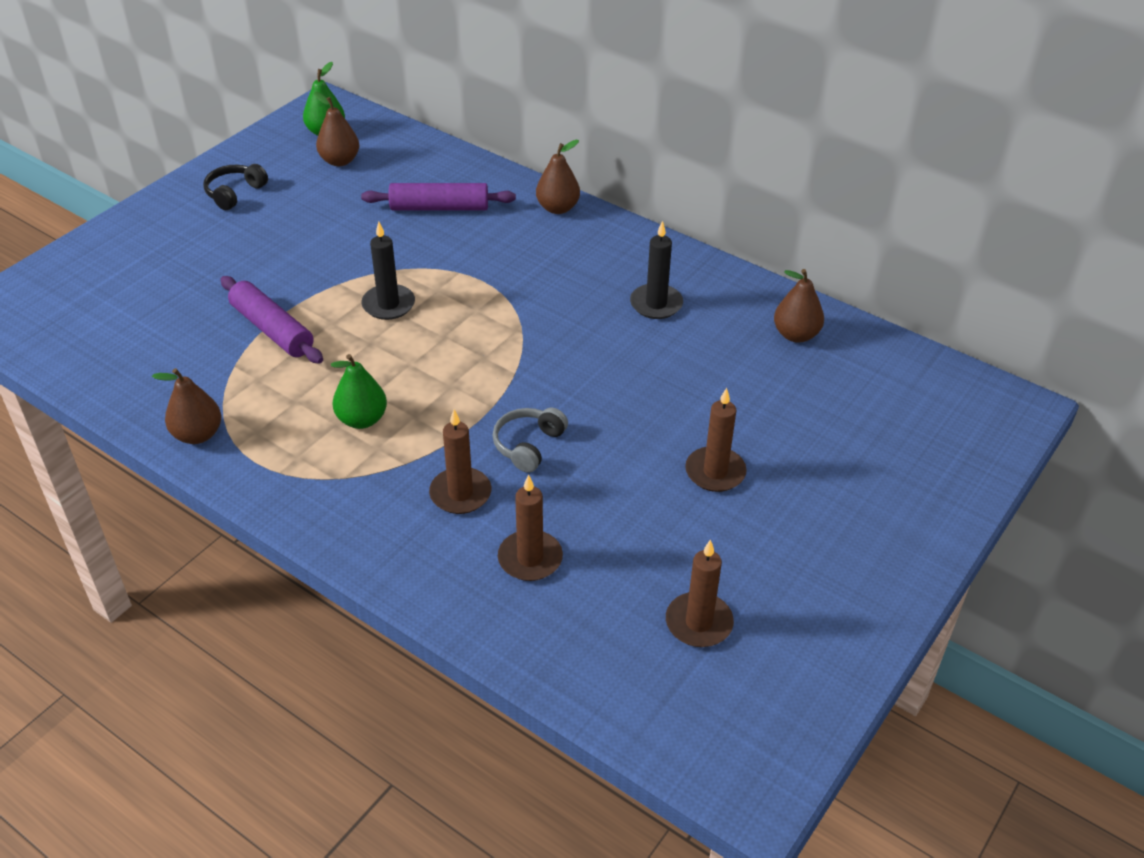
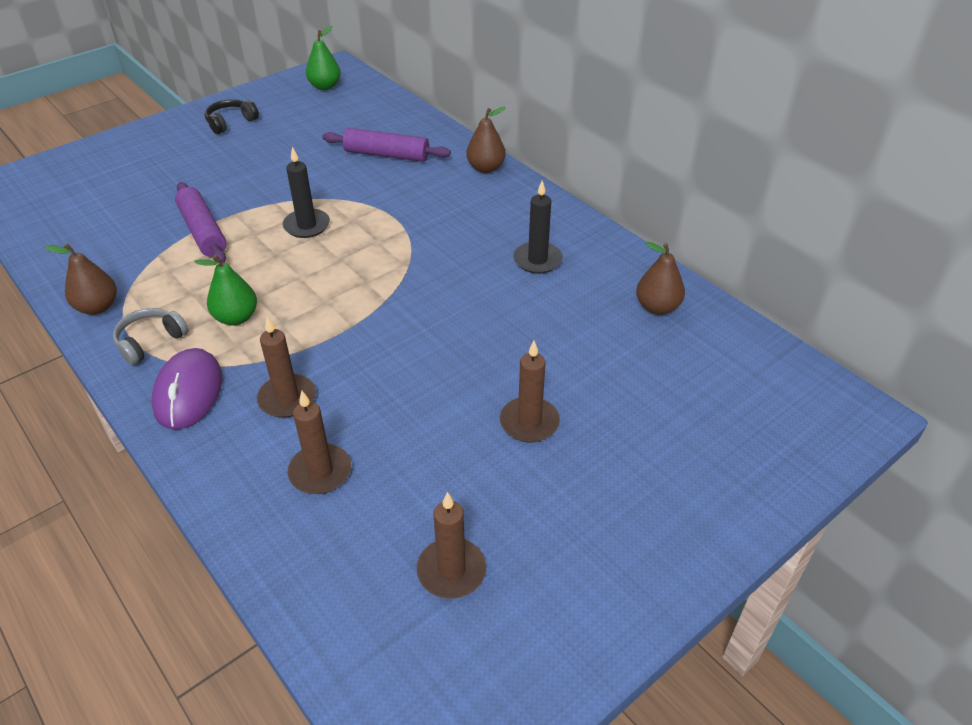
camera: 15 degrees right, 0 degrees up
(340, 161) = (325, 109): brown pear -> none
(352, 506) = (188, 392): none -> purple mouse
(528, 445) = (367, 365): grey headphones -> grey headphones (150, 341)

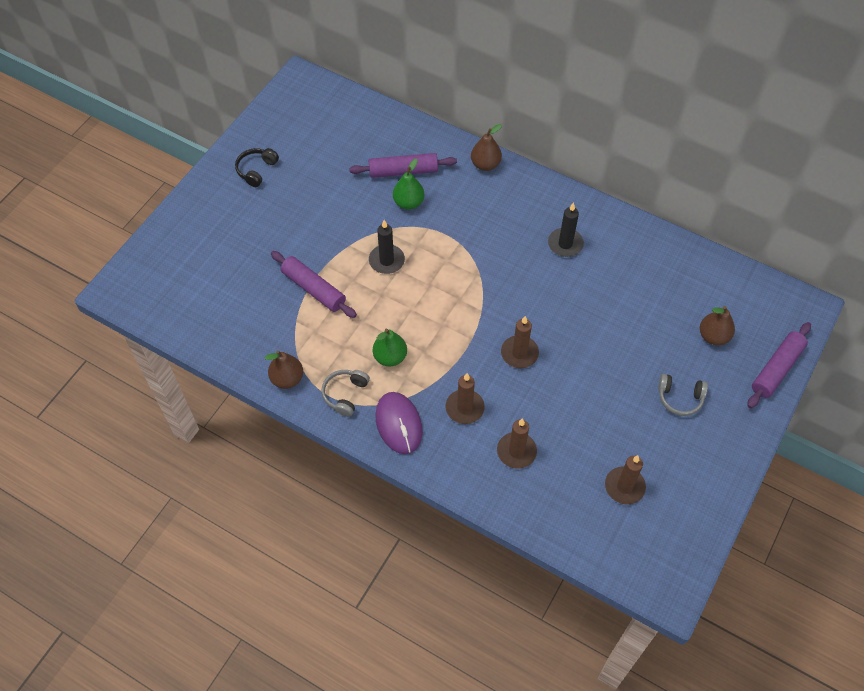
camera: 20 degrees left, 15 degrees up
(325, 86) = (307, 106): green pear -> green pear (408, 202)
(529, 422) = (621, 376): brown candle -> brown candle (519, 353)
(605, 475) = (680, 398): none -> grey headphones
(657, 307) = (660, 262): brown pear -> brown pear (713, 336)
(780, 480) = (776, 369): none -> purple rolling pin

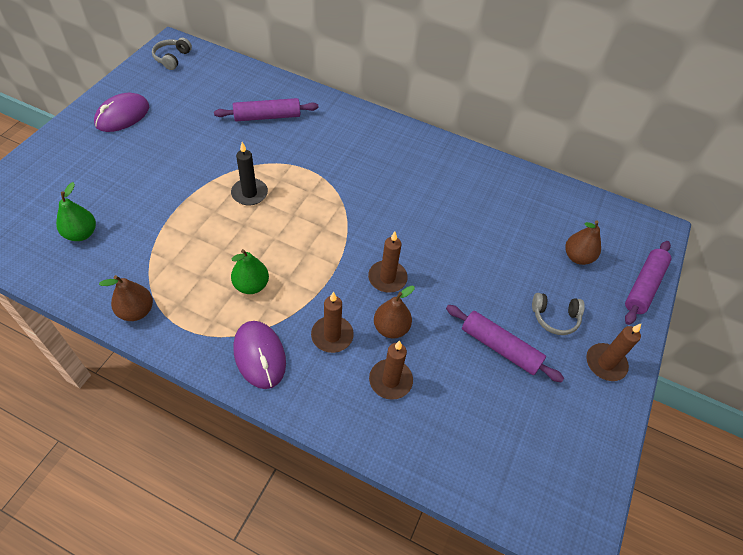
camera: 10 degrees left, 5 degrees down
(256, 170) = (122, 116): black headphones -> purple mouse
(314, 289) = (172, 220): purple rolling pin -> purple rolling pin (500, 347)
(345, 394) = (200, 326): grey headphones -> grey headphones (172, 58)
(408, 202) = (272, 142): green pear -> green pear (81, 234)
(485, 164) = (345, 111): brown pear -> brown pear (391, 328)
(565, 244) = (425, 177): black candle -> none
(624, 486) = (511, 414): brown candle -> brown candle (605, 363)

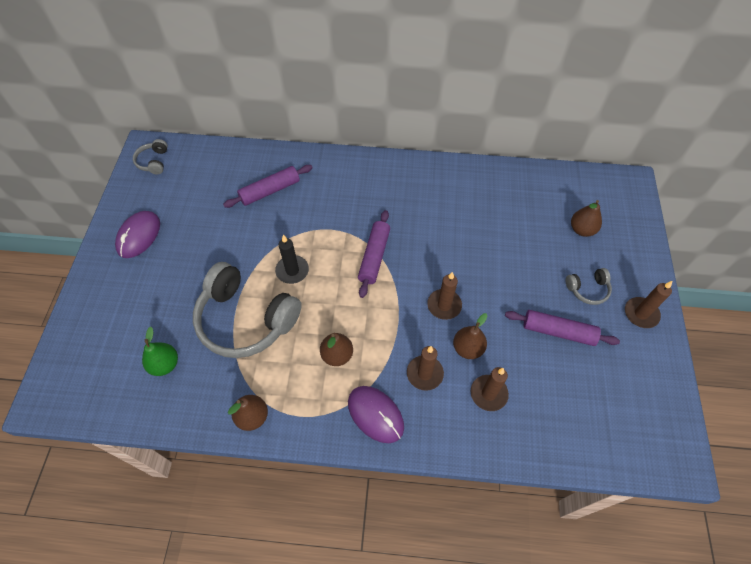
camera: 15 degrees left, 5 degrees up
(180, 221) = (246, 319): none -> grey headphones
(251, 285) = (337, 355): green pear -> brown pear
(643, 286) = (641, 236): purple rolling pin -> purple rolling pin (374, 257)

